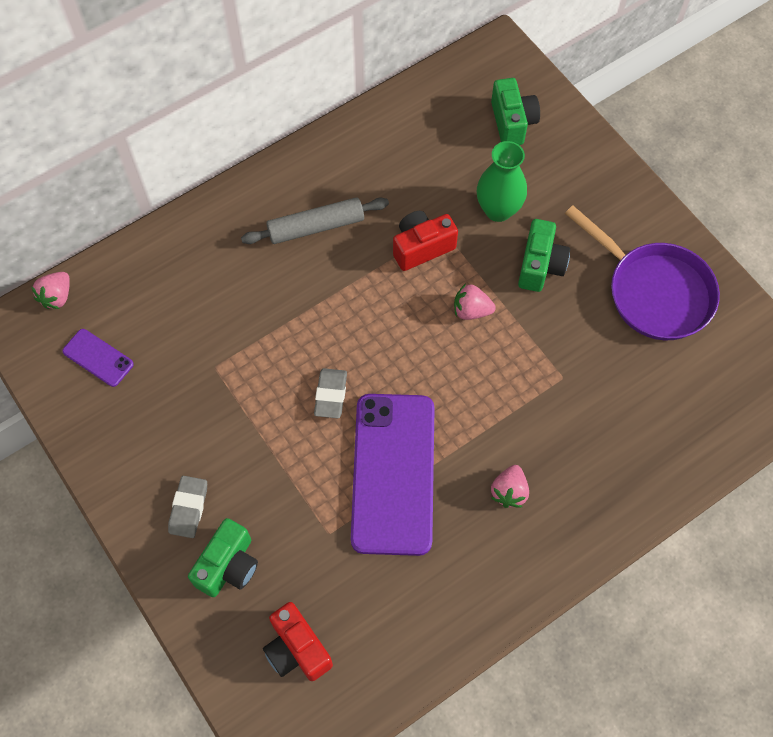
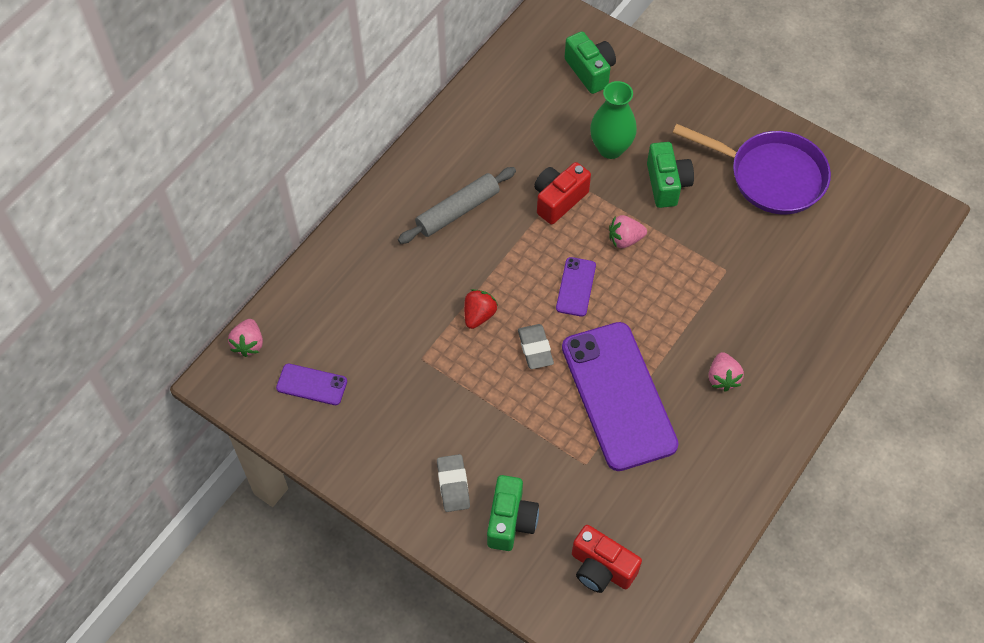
camera: 20 degrees left, 5 degrees down
(290, 341) = (479, 315): none -> red strawberry
(399, 344) = (576, 287): none -> purple phone

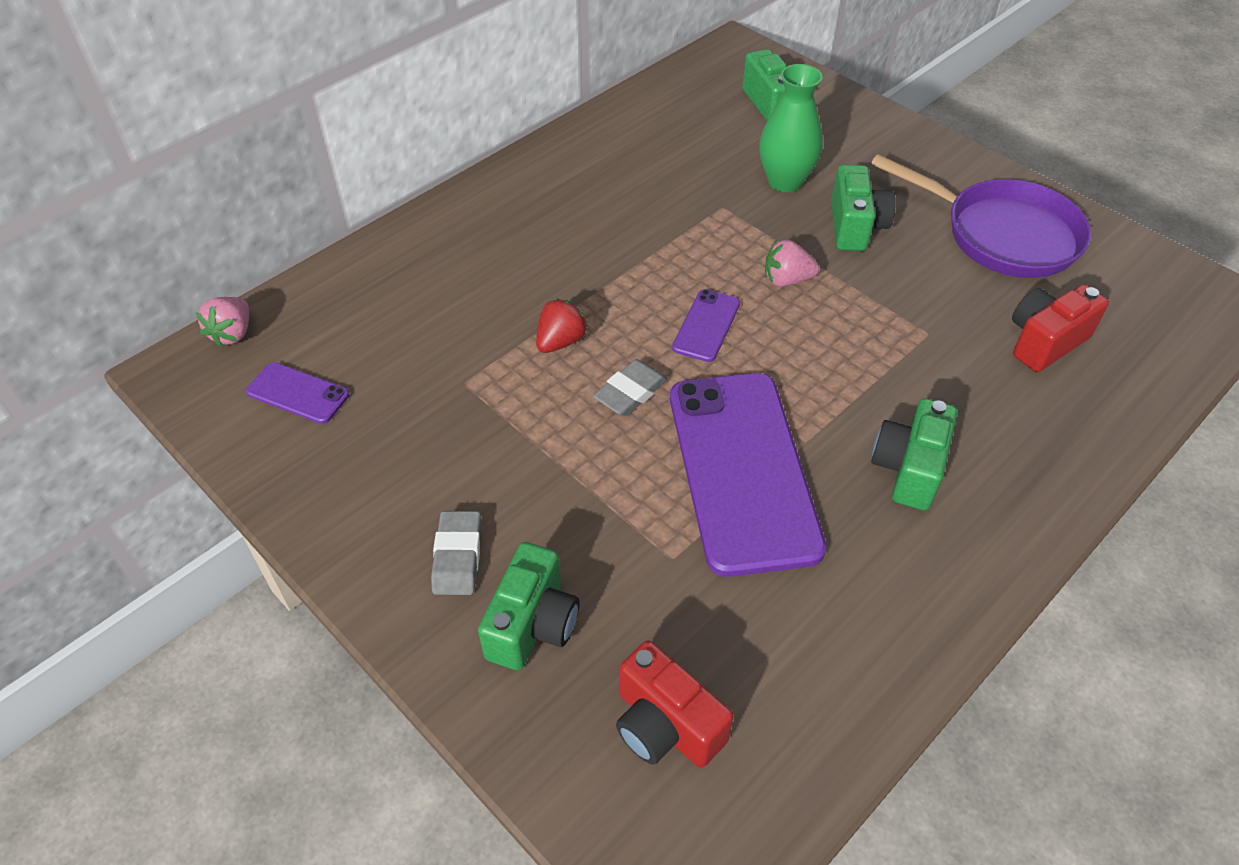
camera: 10 degrees right, 10 degrees down
(458, 211) = (565, 222): grey rolling pin -> none
(535, 348) = (631, 392): grey eraser -> grey eraser turned 45 degrees clockwise
(558, 200) = (704, 226): red camera -> red camera (1044, 342)
(722, 378) = (908, 469): pink strawberry -> green camera

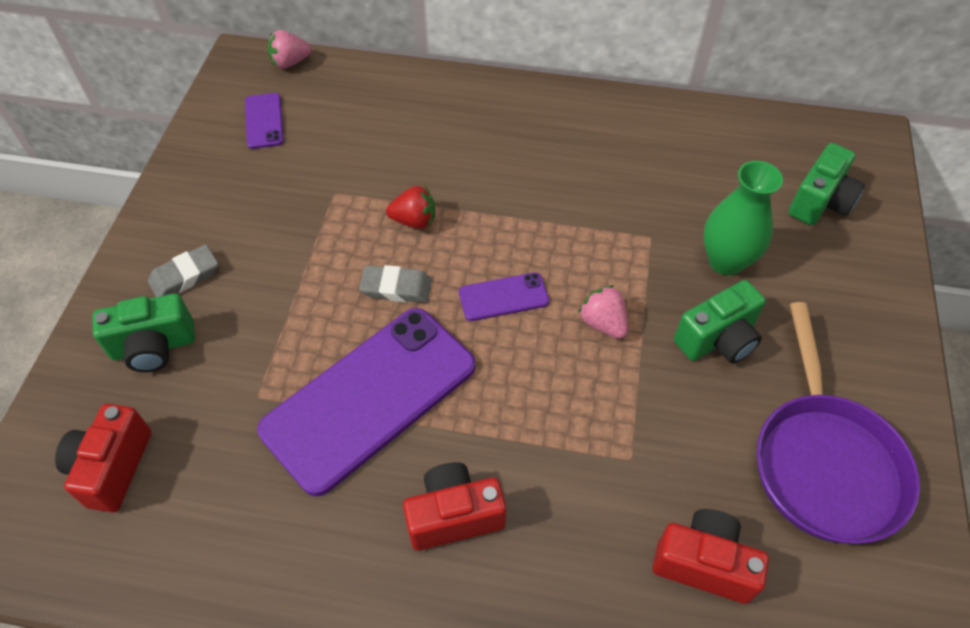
camera: 55 degrees right, 5 degrees up
(908, 469) = (454, 516): green camera -> red camera

